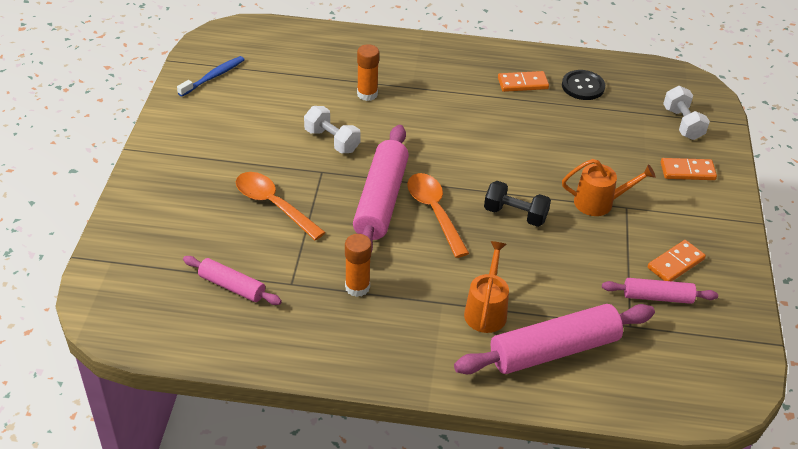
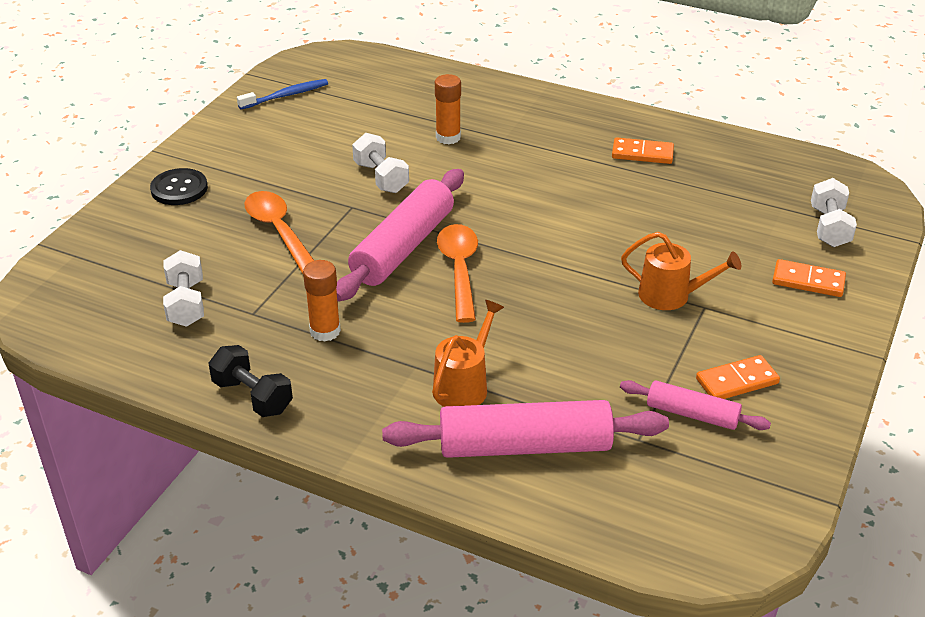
camera: 20 degrees right, 5 degrees down
(232, 286) = (186, 303): pink rolling pin -> white dumbbell
(515, 215) = (556, 290): black dumbbell -> black dumbbell (252, 396)
(583, 86) = (717, 168): black button -> black button (179, 189)

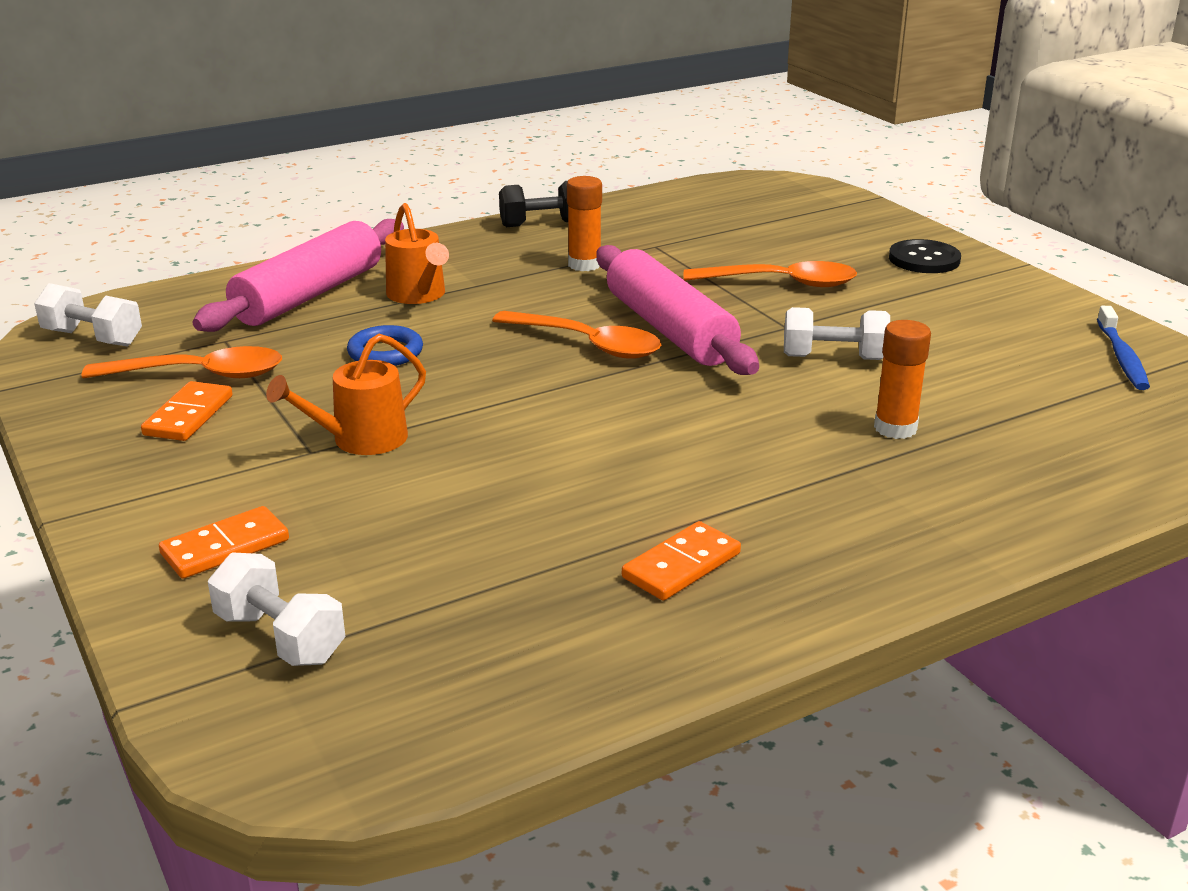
camera: 125 degrees right, 10 degrees down
(186, 303) = (707, 227): white dumbbell -> white dumbbell (93, 338)
(566, 348) = (385, 352): none -> blue ring
(692, 414) = (200, 375): pink rolling pin -> orange spoon

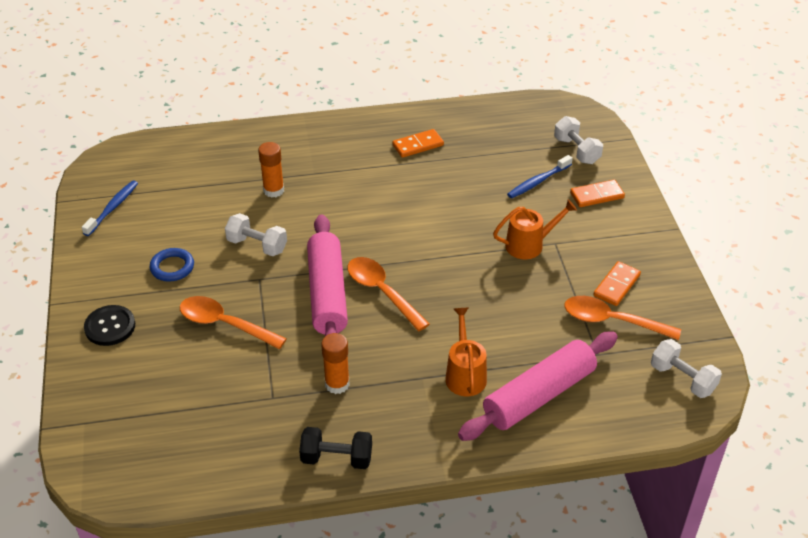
camera: 160 degrees left, 15 degrees up
(366, 548) = (538, 181): none -> blue toothbrush
(385, 352) = (501, 315): blue ring -> blue ring (172, 267)

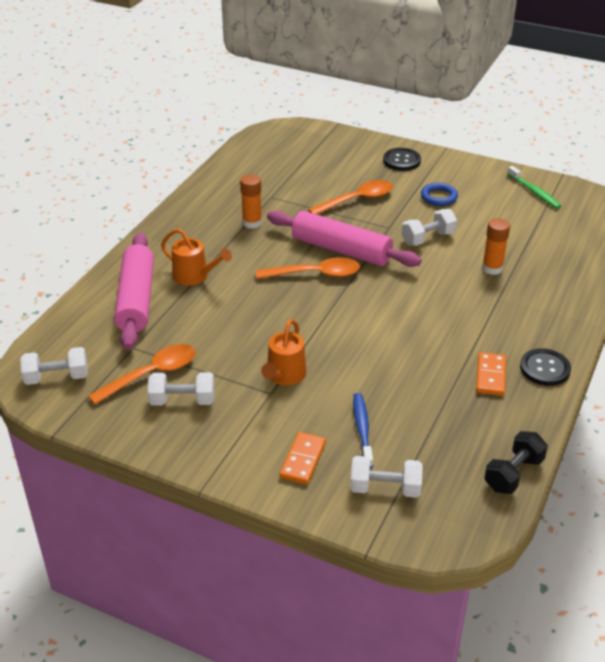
camera: 125 degrees right, 5 degrees down
(112, 208) = (534, 192): blue toothbrush -> green toothbrush
(336, 458) = (196, 202): black dumbbell -> black dumbbell (513, 474)
(383, 124) = (545, 368): none -> black button
(616, 285) = (182, 400): orange domino -> white dumbbell

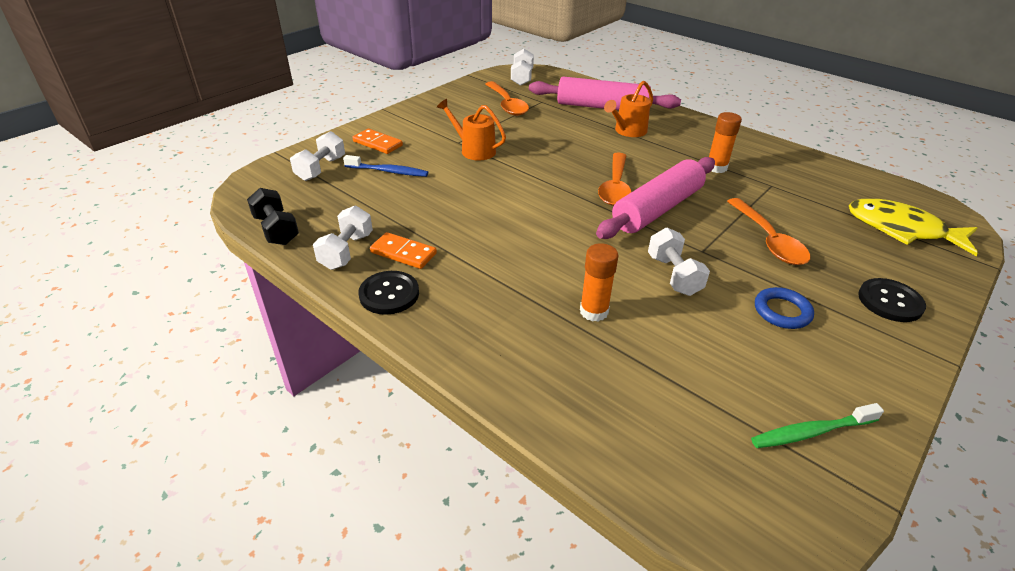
camera: 105 degrees right, 0 degrees up
(182, 400) = (472, 111): white dumbbell -> white dumbbell (346, 251)
(310, 149) = (901, 230): none -> yellow fish

